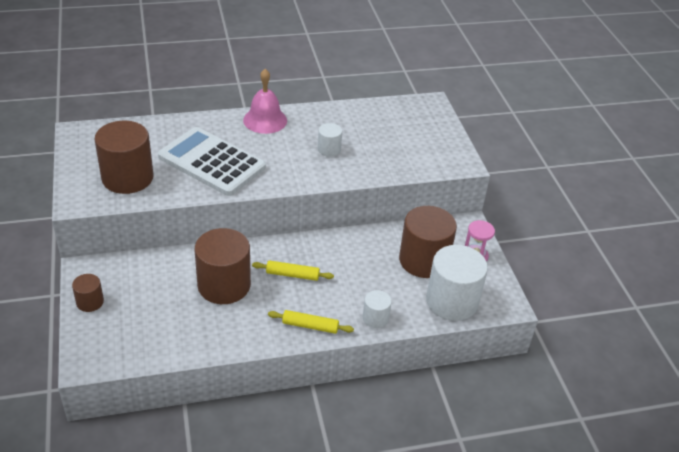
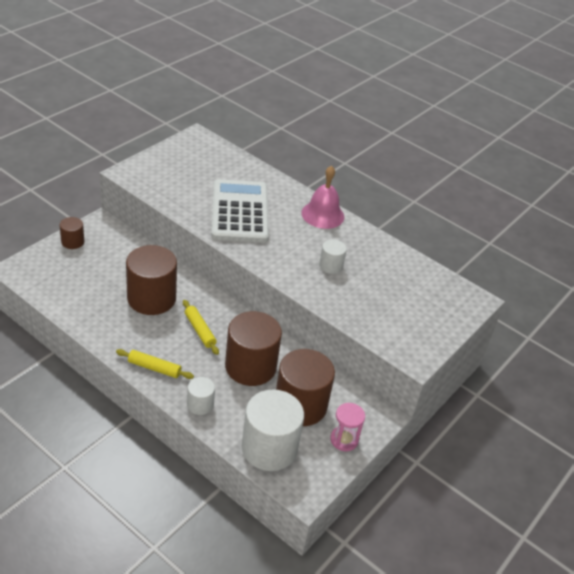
camera: 50 degrees right, 0 degrees up
(127, 178) = (176, 182): brown cylinder -> brown cylinder (250, 366)
(310, 326) = (154, 368): yellow rolling pin -> yellow rolling pin turned 45 degrees counterclockwise

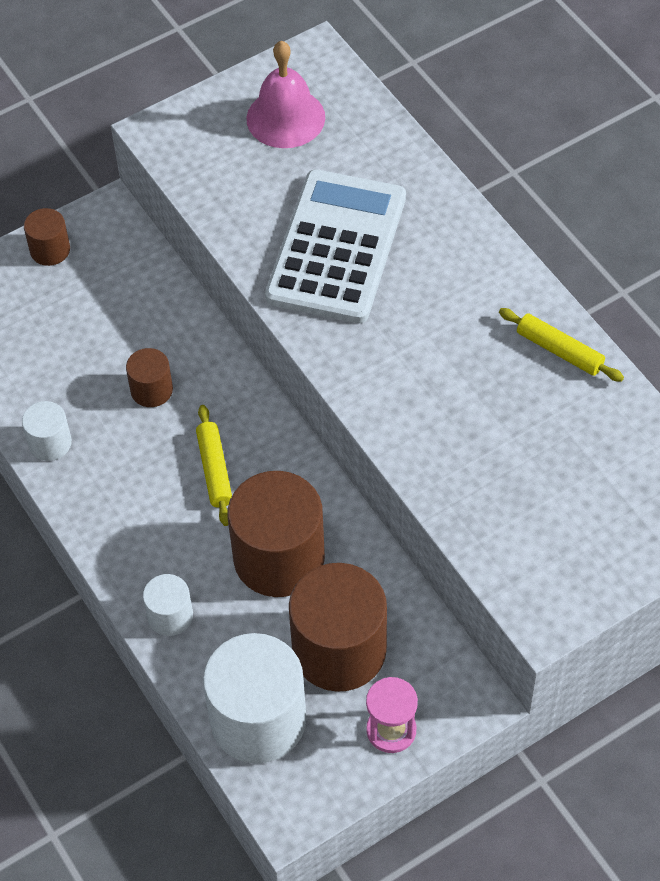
camera: 25 degrees right, 15 degrees up
(151, 298) = (151, 390): brown cylinder -> brown cylinder, size x0.49
(154, 368) = (116, 532): yellow rolling pin -> yellow rolling pin (559, 351)
(322, 214) = (493, 273): pink bell -> pink bell (285, 118)
(331, 266) = (464, 393): white cylinder -> white cylinder (50, 443)

